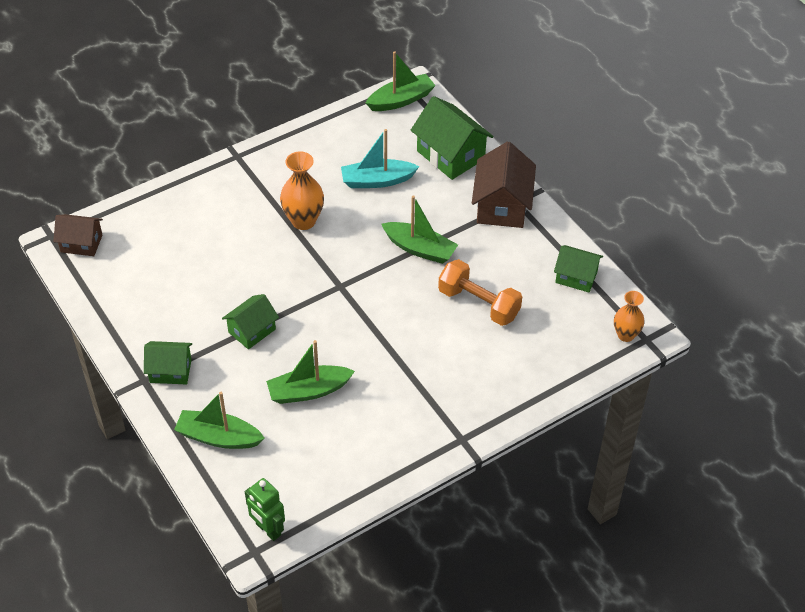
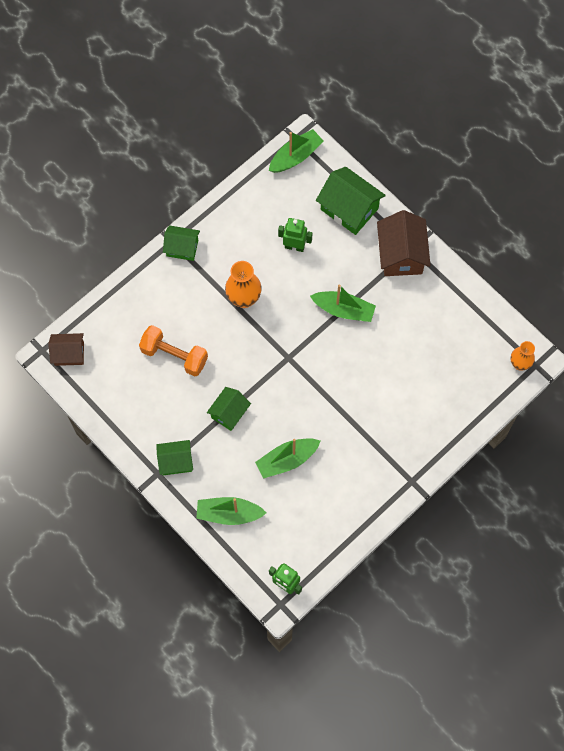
camera: 10 degrees left, 20 degrees up
(377, 181) = (294, 246): turquoise boat -> green robot
(478, 304) = (401, 355): orange dumbbell -> orange dumbbell (174, 356)
(576, 277) = (472, 315): green house -> green house (182, 248)

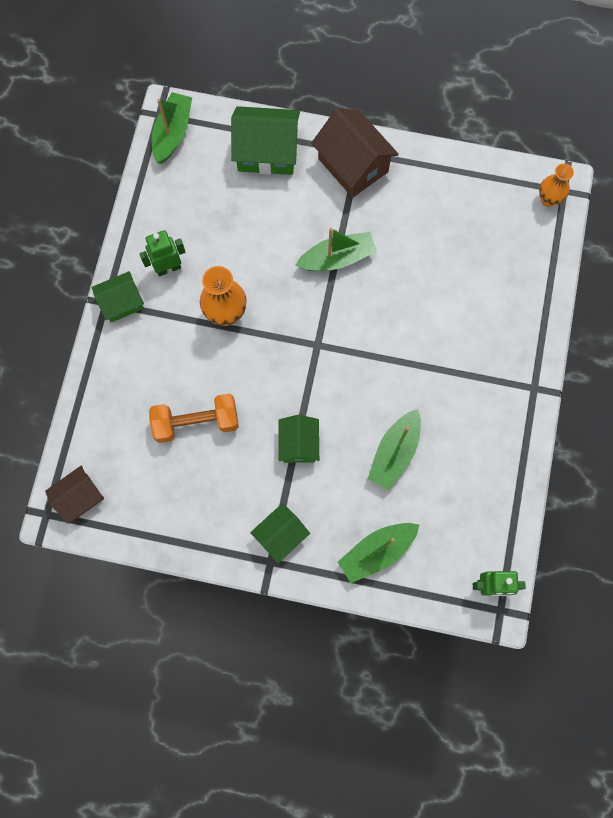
camera: 35 degrees left, 5 degrees up
(294, 246) = (239, 226): green robot -> green robot (168, 268)

